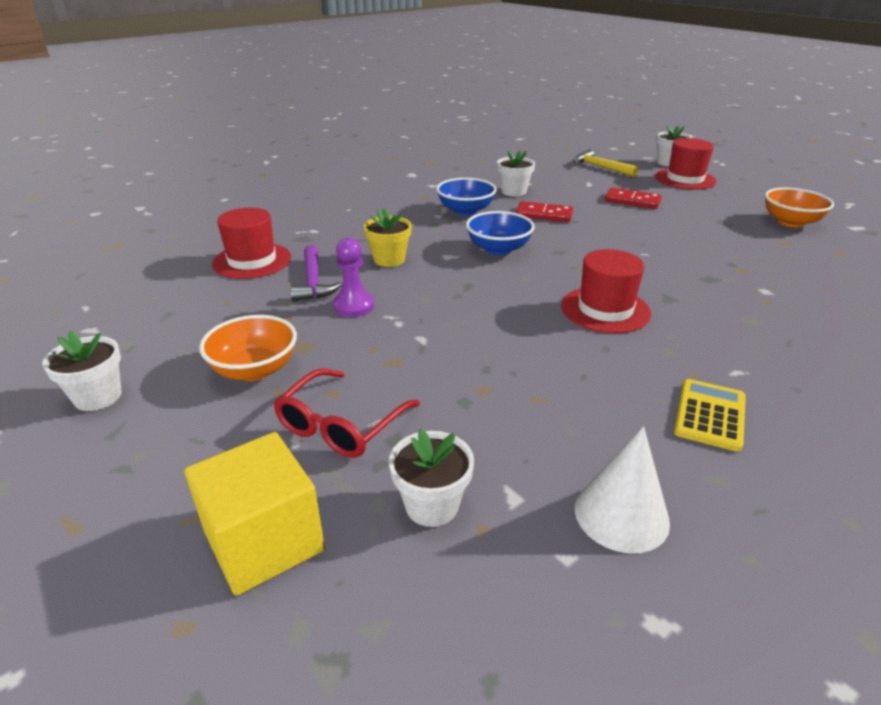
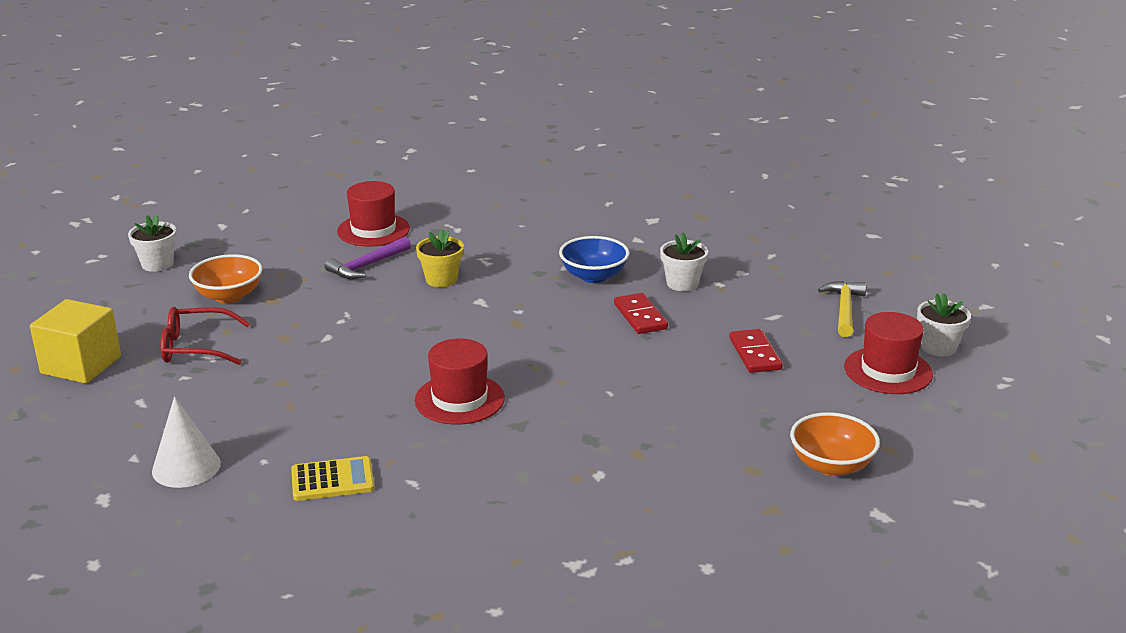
camera: 55 degrees right, 5 degrees down
(354, 306) = (347, 295): purple pawn -> none
(432, 505) = (146, 402): white flower pot -> none
(498, 249) = (524, 318): blue bowl -> none

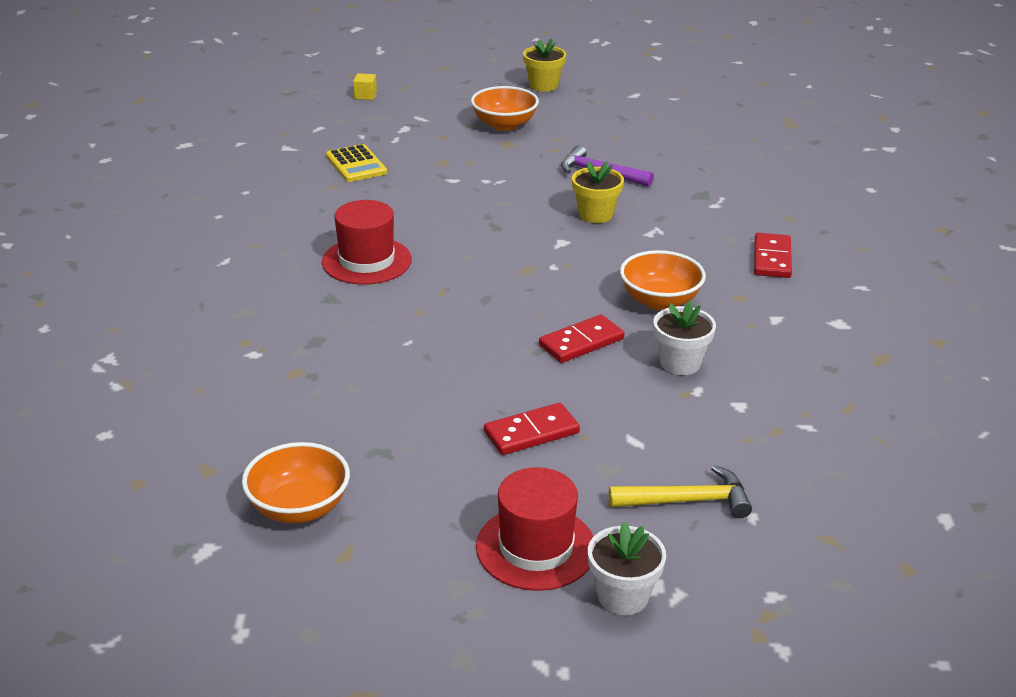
camera: 75 degrees right, 5 degrees up
(81, 365) = (365, 95): yellow cube -> yellow cube, size x0.41
(157, 264) = (543, 85): white flower pot -> yellow flower pot
(186, 467) = (230, 164): white cone -> none
(196, 347) = (410, 130): red glasses -> none
(332, 480) = (223, 225): yellow calculator -> yellow calculator (356, 164)
(373, 230) = (678, 163): red hat -> none
(553, 224) = (772, 259): none -> red domino
(593, 276) = (660, 301): blue bowl -> orange bowl

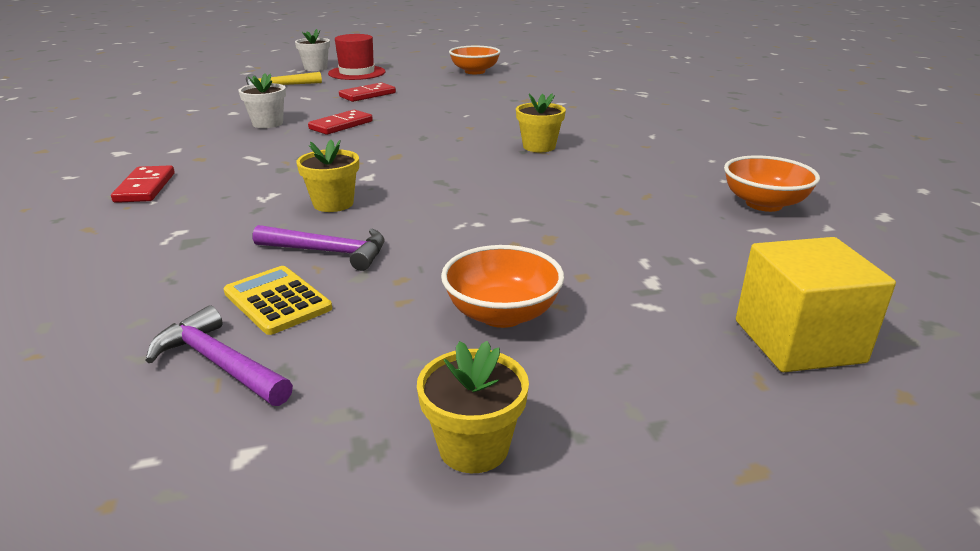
camera: 165 degrees right, 5 degrees down
(356, 164) = (651, 221): yellow calculator -> yellow calculator (277, 301)
(365, 95) = (798, 341): yellow cube -> yellow cube, size x2.42
(366, 261) = (539, 147): red hat -> yellow flower pot
(655, 124) = (219, 363): none -> purple hammer
(660, 301) = (274, 150): orange bowl -> orange bowl (764, 204)

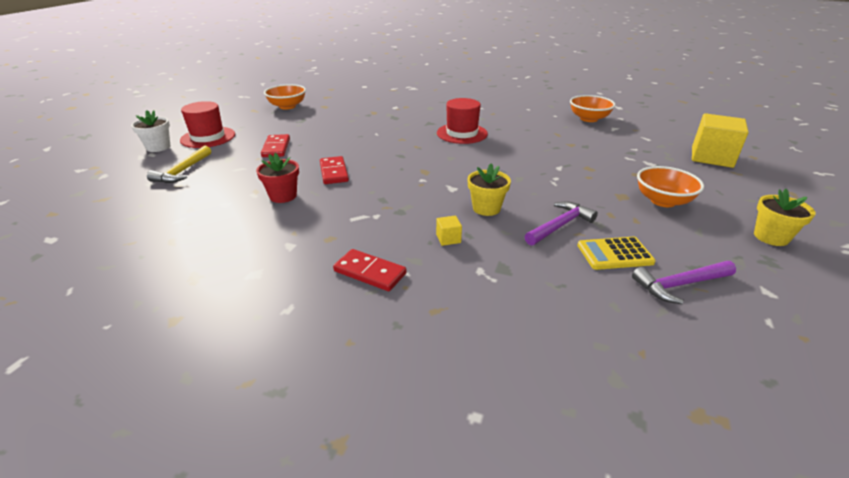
camera: 55 degrees left, 5 degrees up
(239, 202) = (448, 239): none -> yellow cube
(267, 123) = (283, 196): white flower pot -> red flower pot
(539, 147) = (462, 133): yellow flower pot -> red hat

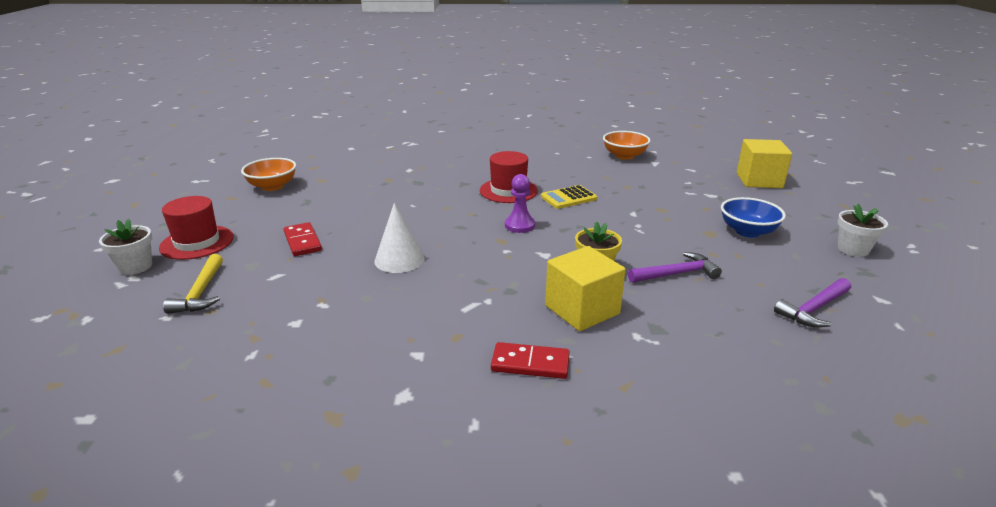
camera: 20 degrees left, 5 degrees down
(283, 196) = (361, 299): red flower pot -> none
(333, 172) = (399, 259): red domino -> white cone
(448, 239) = (582, 310): yellow cube -> yellow cube, size x2.42
(449, 162) = (519, 225): none -> purple pawn
(560, 225) = (677, 274): purple hammer -> purple hammer turned 45 degrees clockwise
(614, 254) = (743, 292): yellow calculator -> yellow calculator (568, 198)
(663, 201) = (747, 231): orange bowl -> blue bowl
(771, 237) = (853, 249): yellow flower pot -> white flower pot

